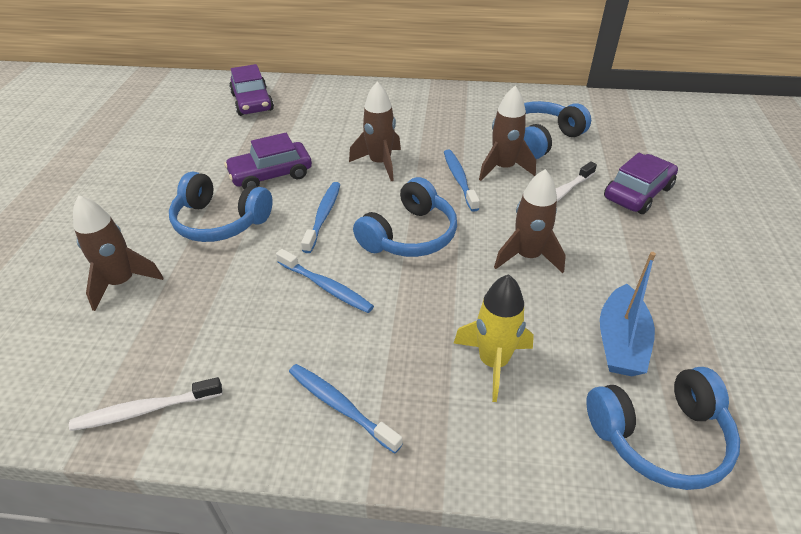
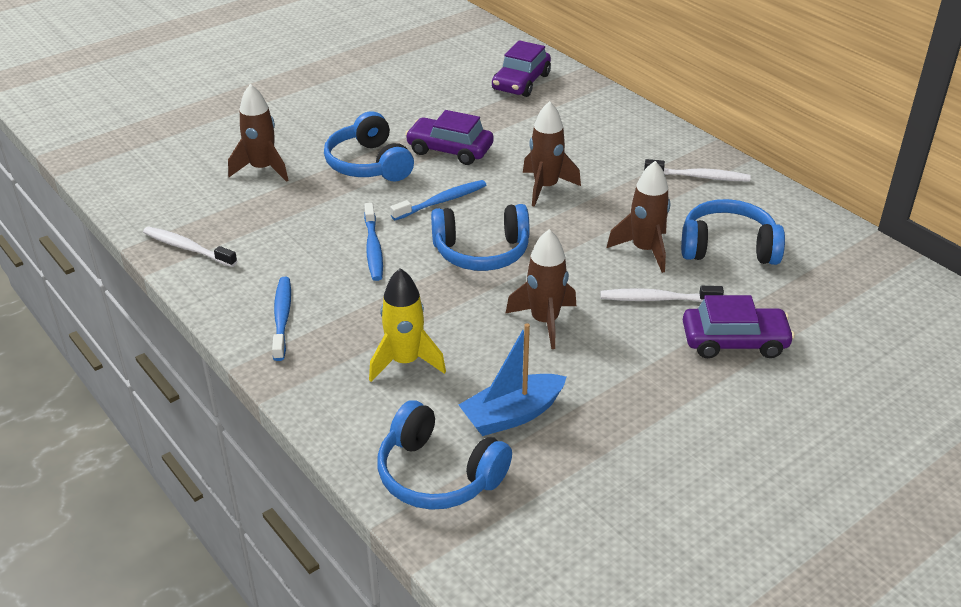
camera: 45 degrees right, 5 degrees down
(458, 106) = (699, 177): none -> white toothbrush
(459, 179) = (589, 237): blue toothbrush -> none

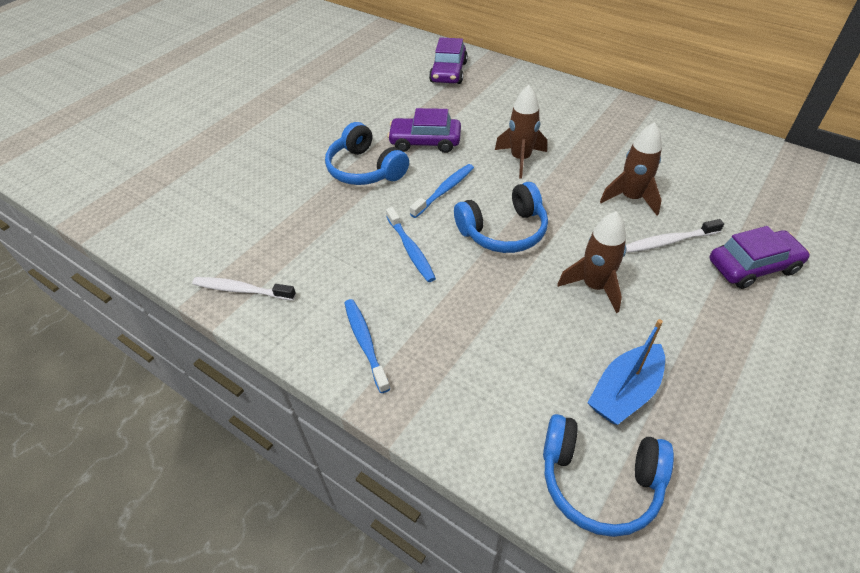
camera: 15 degrees left, 10 degrees up
(262, 169) = (275, 194): brown rocket -> none
(405, 362) = (500, 361): yellow rocket -> none
(699, 177) = (630, 124): white toothbrush -> none
(728, 247) = (691, 181): blue headphones -> none

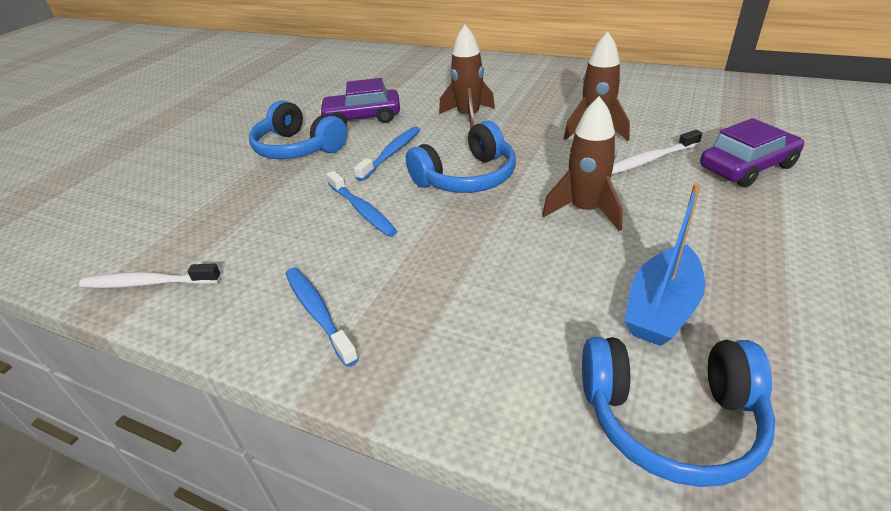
camera: 10 degrees left, 10 degrees down
(448, 72) = (377, 64): purple car -> none

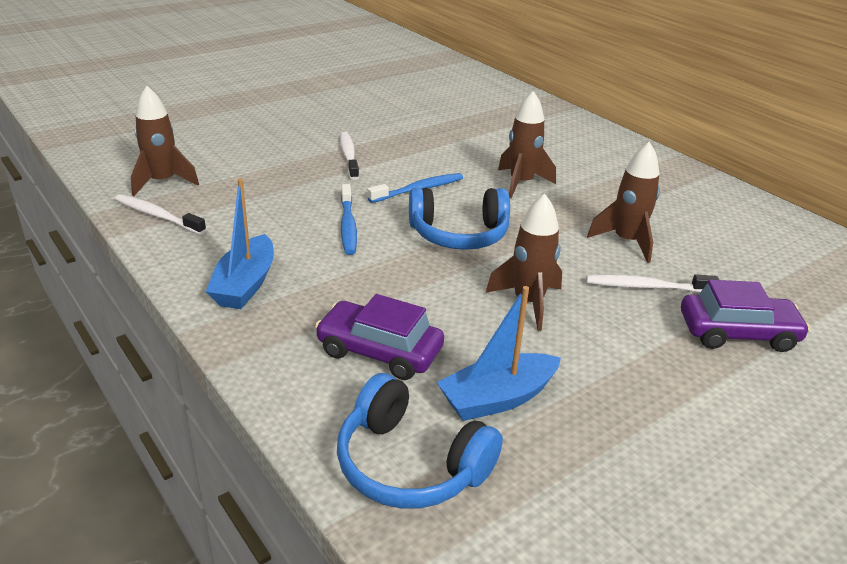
camera: 25 degrees right, 5 degrees down
(123, 245) = (163, 182): none -> brown rocket
(298, 148) = (348, 156): blue headphones -> white toothbrush
(318, 313) = (245, 284): blue toothbrush -> blue boat
(362, 118) = (427, 149): purple car -> purple car (379, 351)

